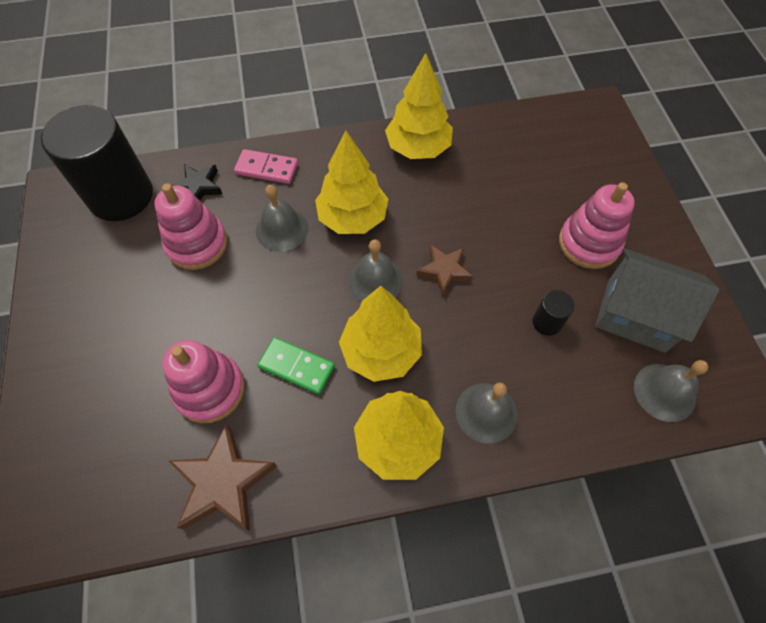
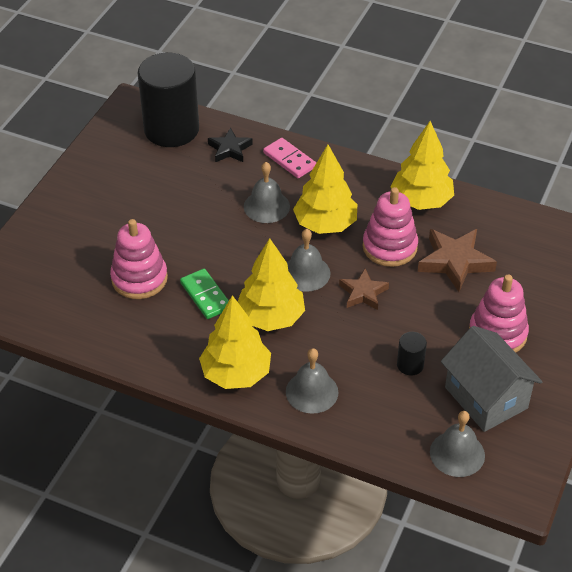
camera: 35 degrees right, 15 degrees down
(197, 244) = (199, 186): pink stacking toy -> pink stacking toy (389, 247)
(223, 482) = (108, 333): brown star -> brown star (455, 262)

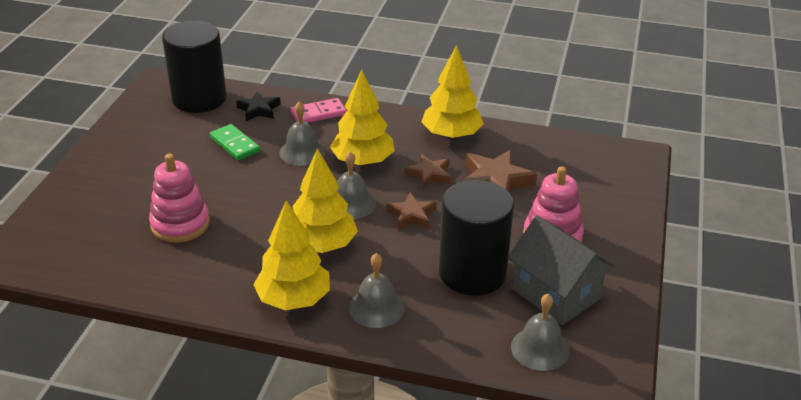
camera: 10 degrees left, 10 degrees down
(205, 296) = (251, 233): green domino -> green domino (234, 144)
(289, 160) = (318, 113): pink domino -> pink domino turned 60 degrees counterclockwise
(389, 247) = (429, 174): pink stacking toy -> brown star
(410, 365) = (472, 273): black cylinder -> black cylinder, size x2.43

